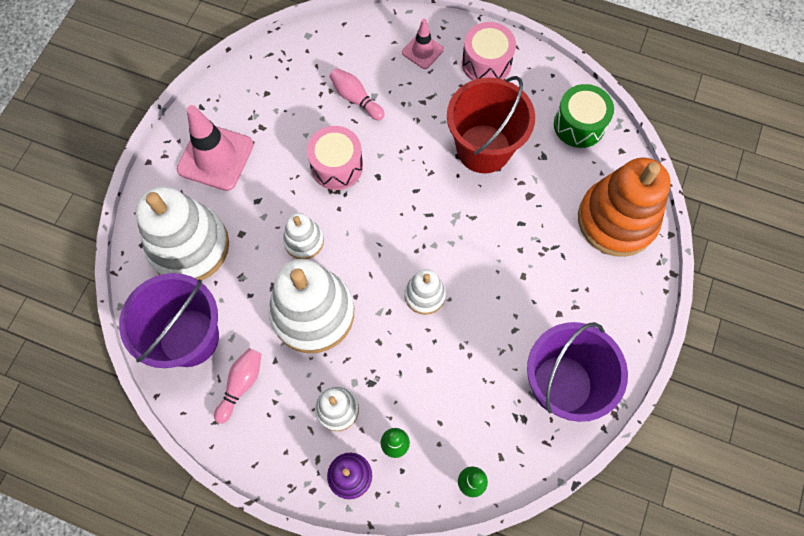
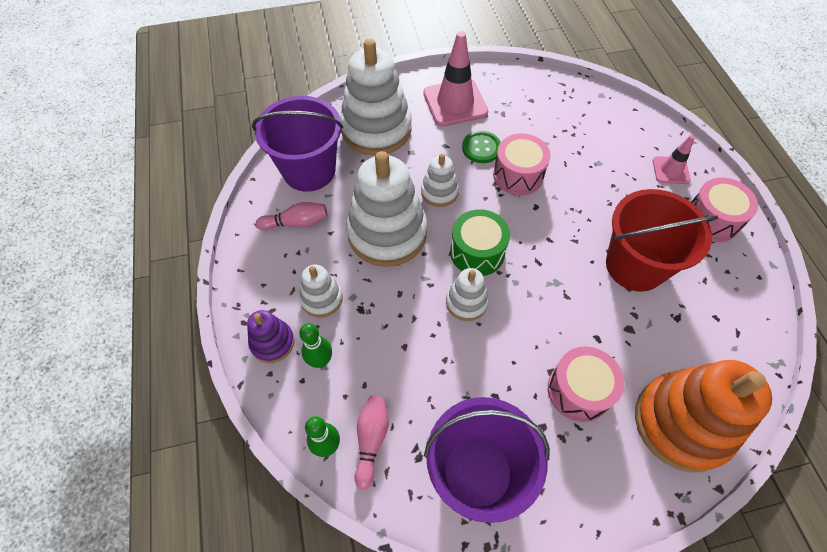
camera: 55 degrees right, 10 degrees down
(285, 173) = (481, 148): none -> green button
(356, 99) = (584, 153): pink bowling pin -> pink bowling pin (371, 440)
(550, 268) = (578, 391): none -> pink drum
(579, 125) = (738, 329): green drum -> green drum (477, 252)

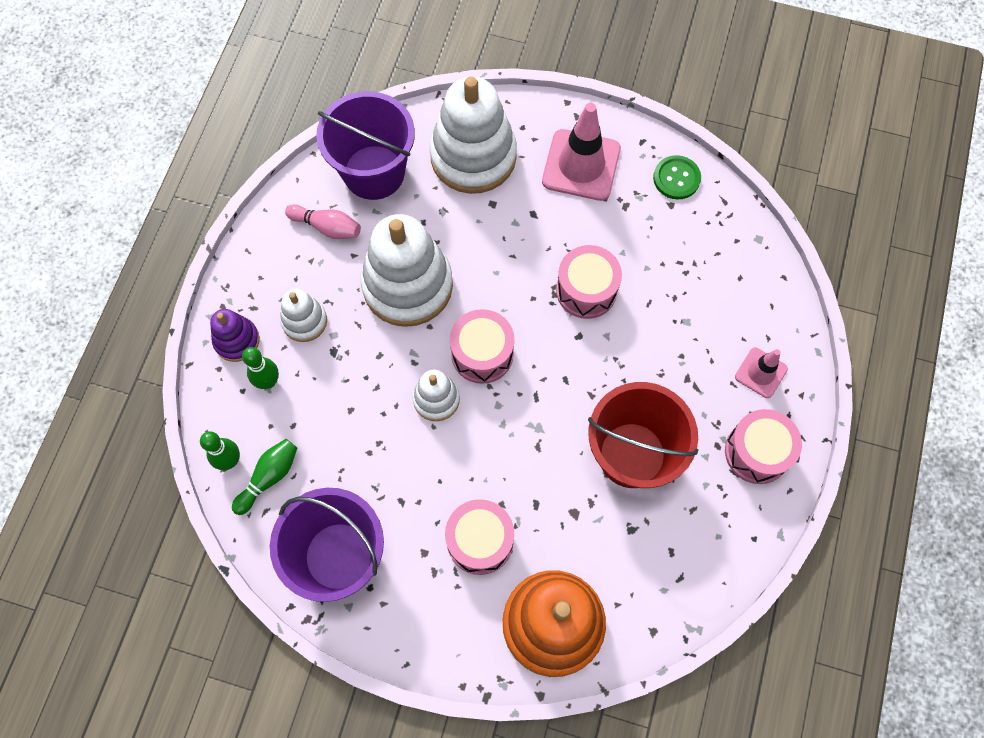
camera: 30 degrees right, 10 degrees up
(371, 440) = (269, 477): pink bowling pin -> green bowling pin
(439, 192) = (490, 266): white stacking toy -> none
(477, 252) = (482, 353): green drum -> pink drum
(481, 148) = (570, 237): green button -> green button (676, 178)

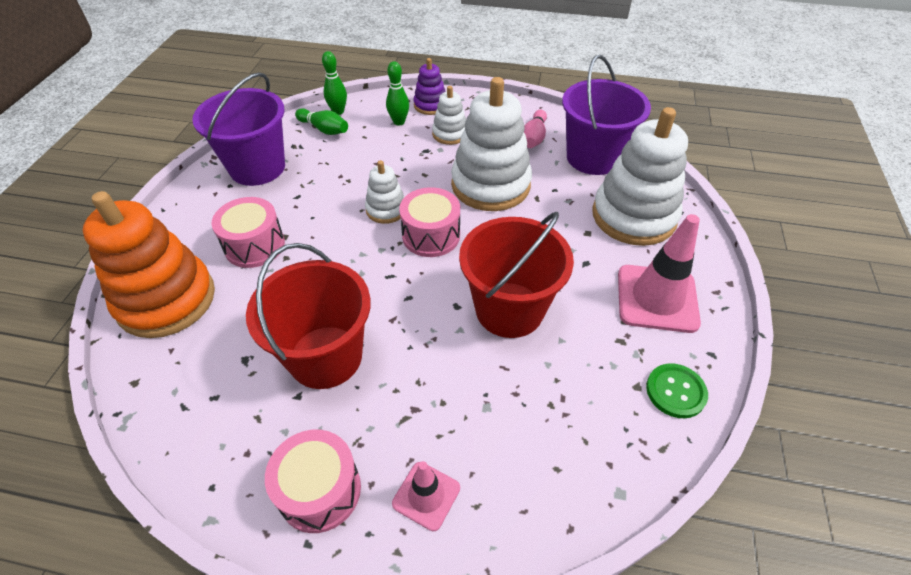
camera: 85 degrees right, 20 degrees down
(586, 290) = (509, 309): pink drum -> red bucket

